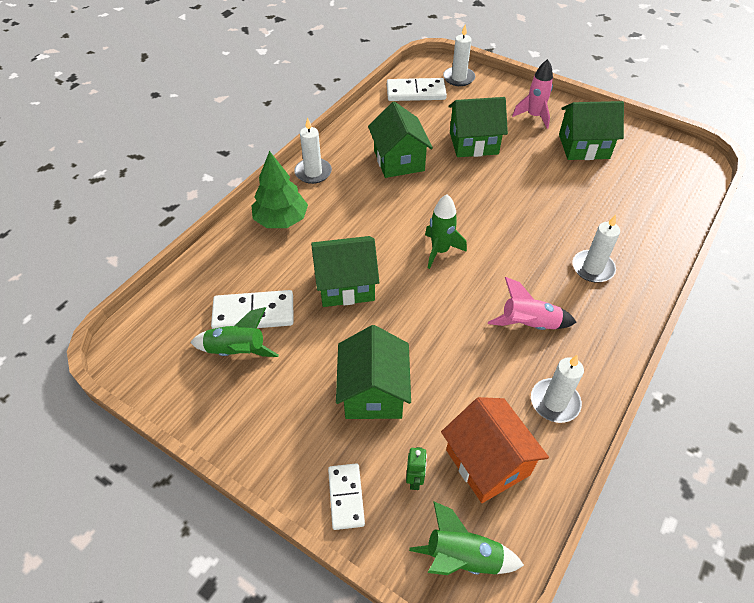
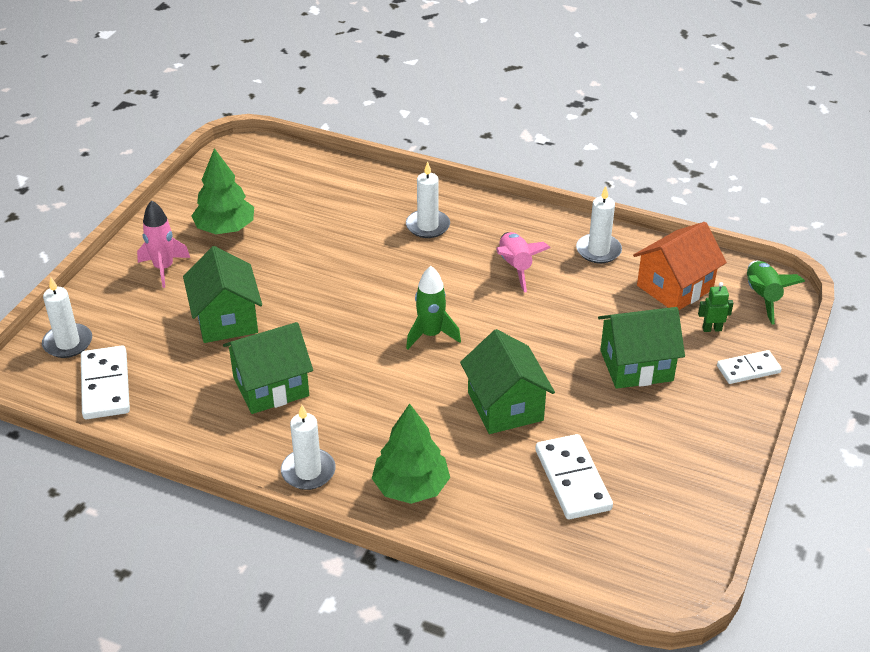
camera: 100 degrees left, 10 degrees down
(236, 351) = (629, 482): green rocket -> none
(583, 146) = (225, 228): green house -> green tree

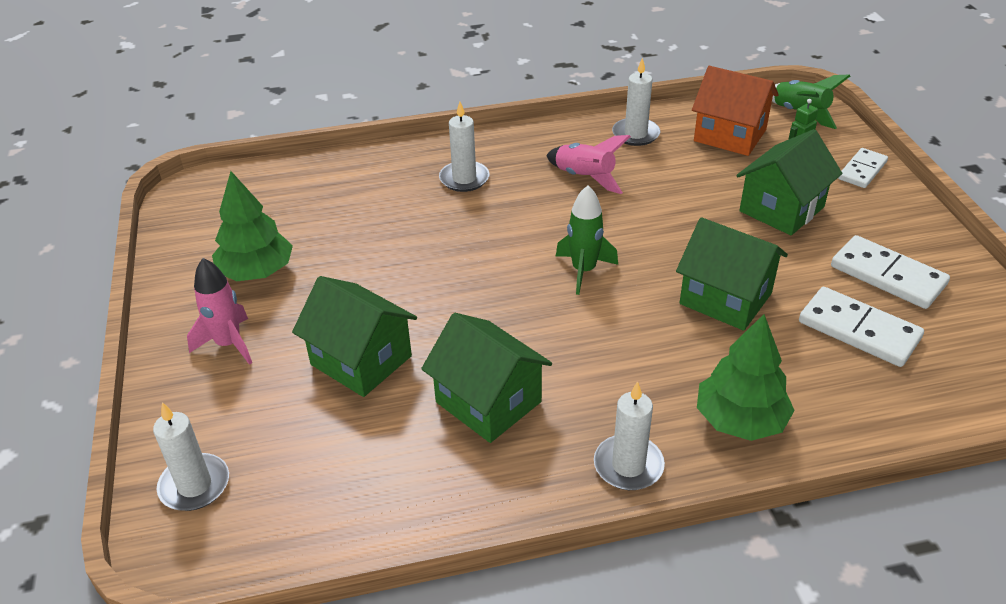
camera: 35 degrees left, 0 degrees up
(106, 385) = (297, 507): white domino -> white domino (888, 275)
(271, 386) = (488, 402): green house -> green house turned 75 degrees counterclockwise
(675, 287) = (730, 135): orange house -> orange house turned 75 degrees counterclockwise

